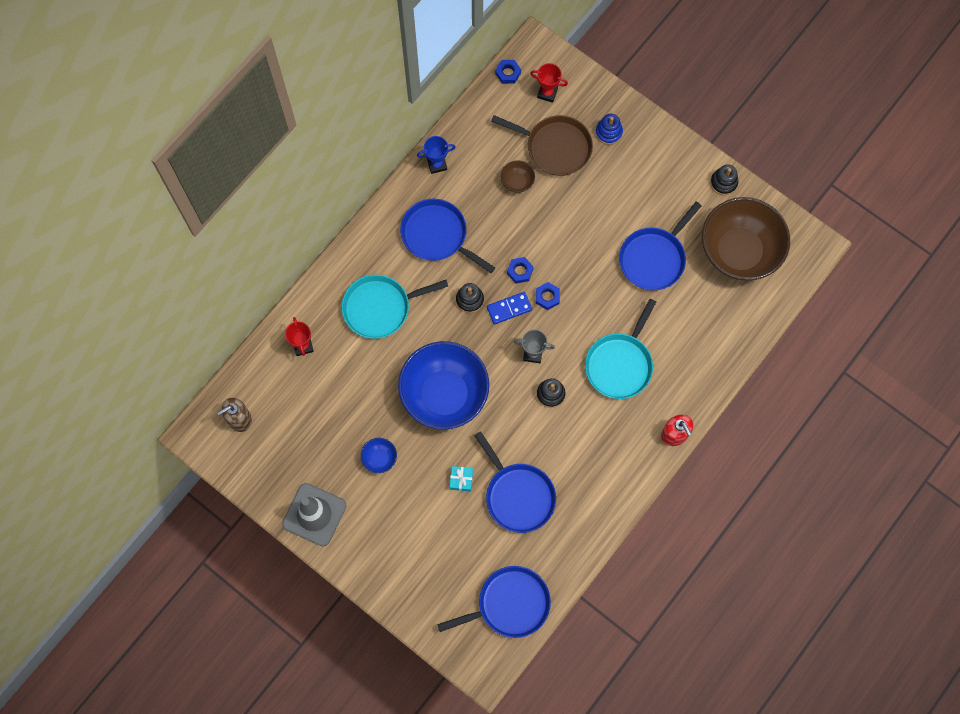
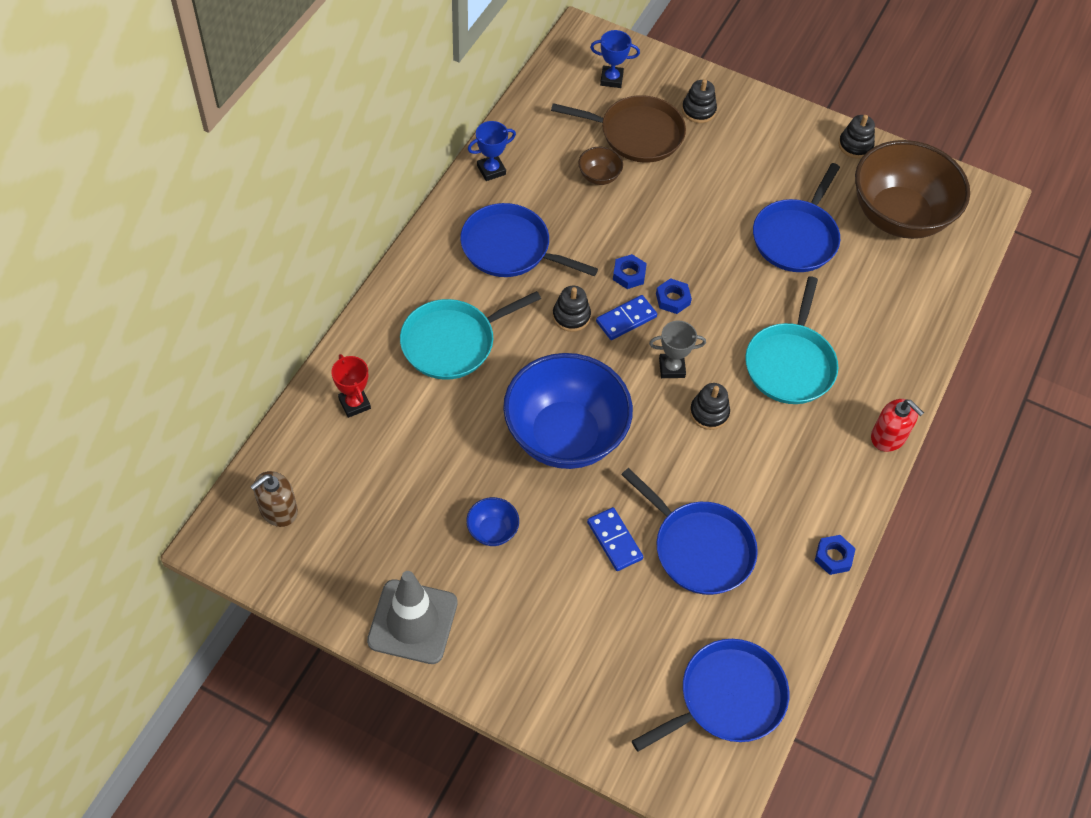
camera: 15 degrees left, 15 degrees down
(461, 480) = (614, 540): turquoise gift -> blue domino
(508, 73) = (557, 64): blue nut -> blue nut (833, 557)
(547, 93) = (611, 79): red trophy -> blue trophy
(608, 132) = (698, 110): blue stacking toy -> black stacking toy

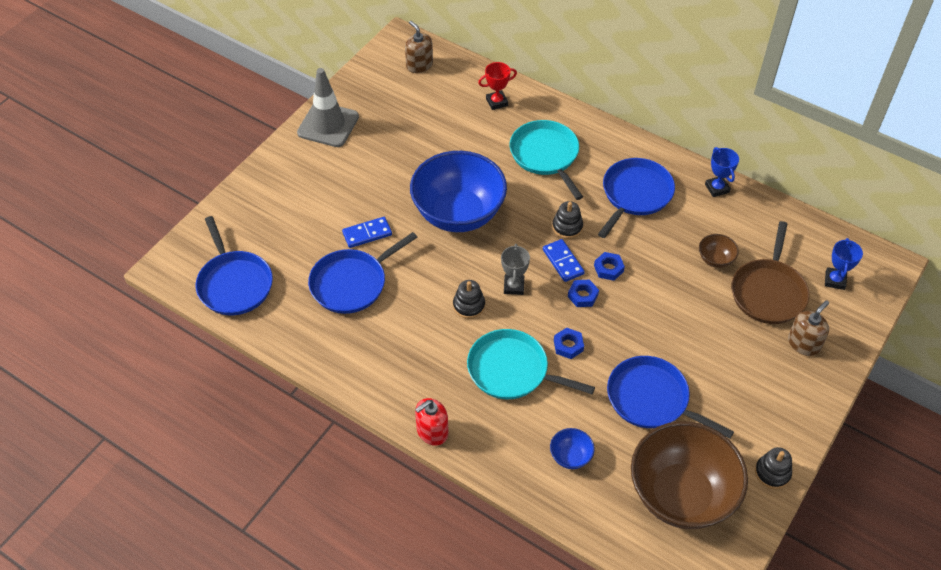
camera: 100 degrees right, 5 degrees down
(492, 531) = (386, 168): blue bowl -> blue bowl (570, 456)
(698, 110) = (803, 343): black stacking toy -> brown soap dispenser
(833, 557) = (328, 369): blue nut -> blue nut (568, 345)

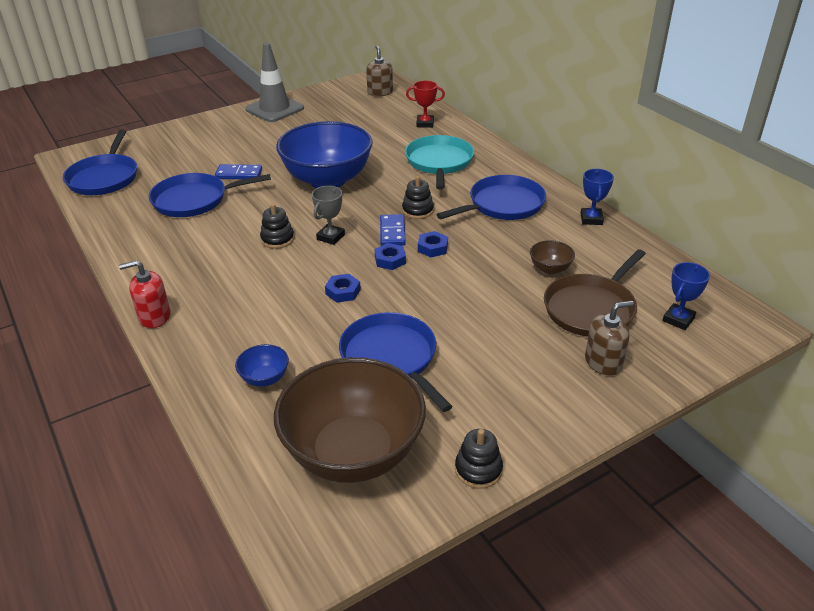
camera: 25 degrees right, 15 degrees down
(512, 370) = (272, 294): turquoise pan -> none

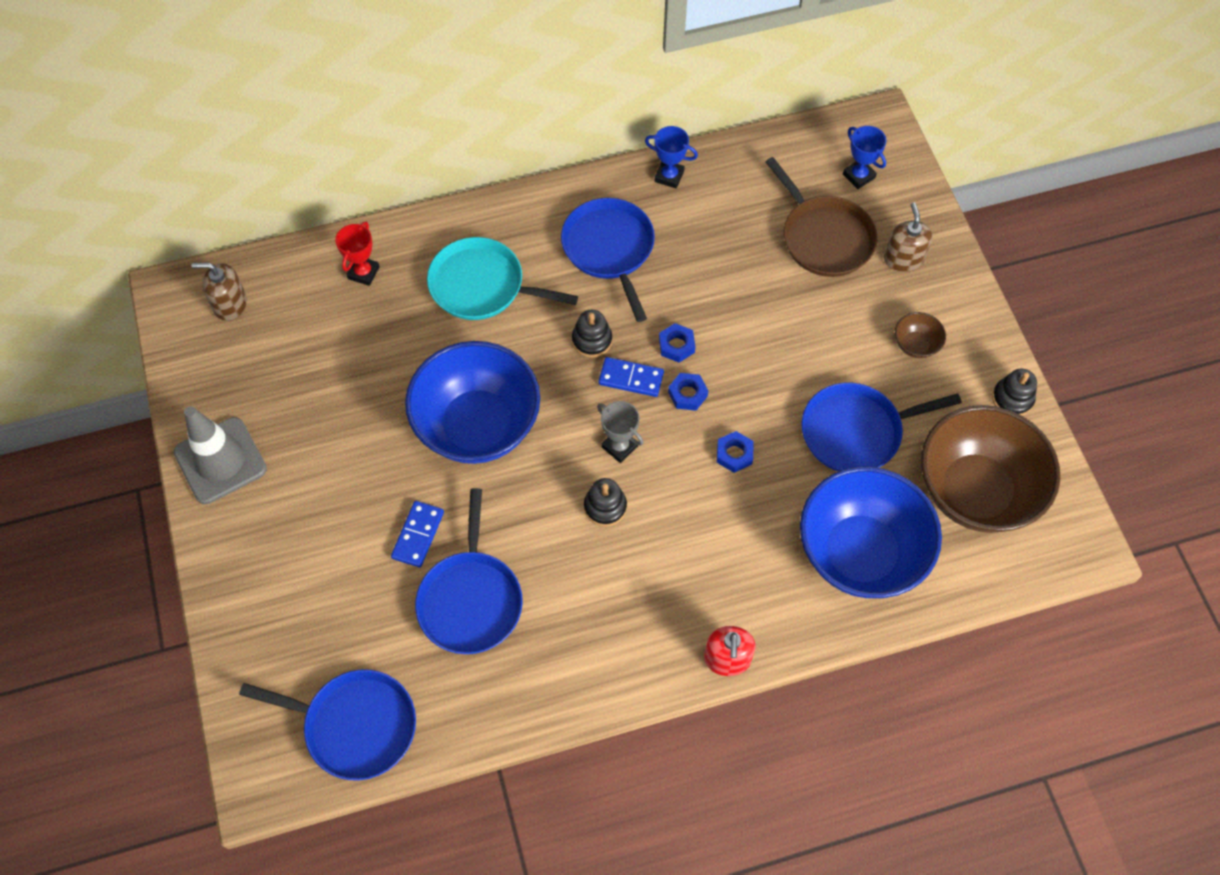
camera: 75 degrees left, 25 degrees up
(265, 378) = (860, 553): blue bowl -> blue bowl, size x2.50
(550, 269) = (749, 248): brown bowl -> brown bowl (915, 345)

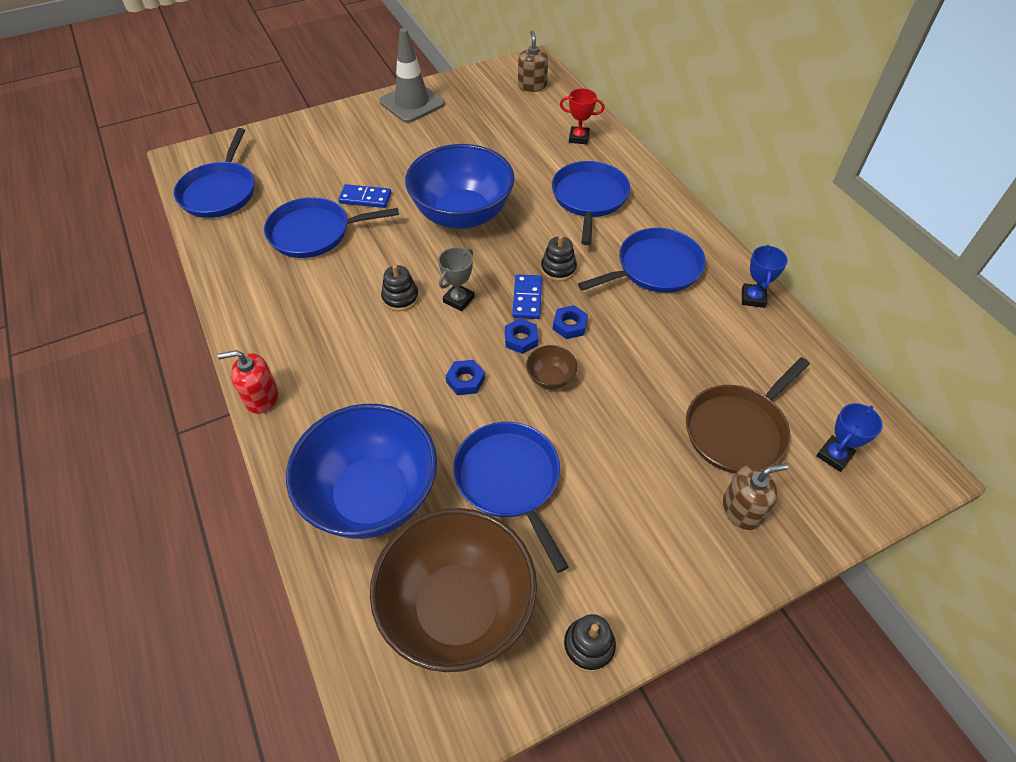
camera: 80 degrees right, 10 degrees down
(482, 286) = (589, 198): turquoise pan -> blue pan
(915, 345) = (632, 531): brown bowl -> brown bowl (550, 378)

